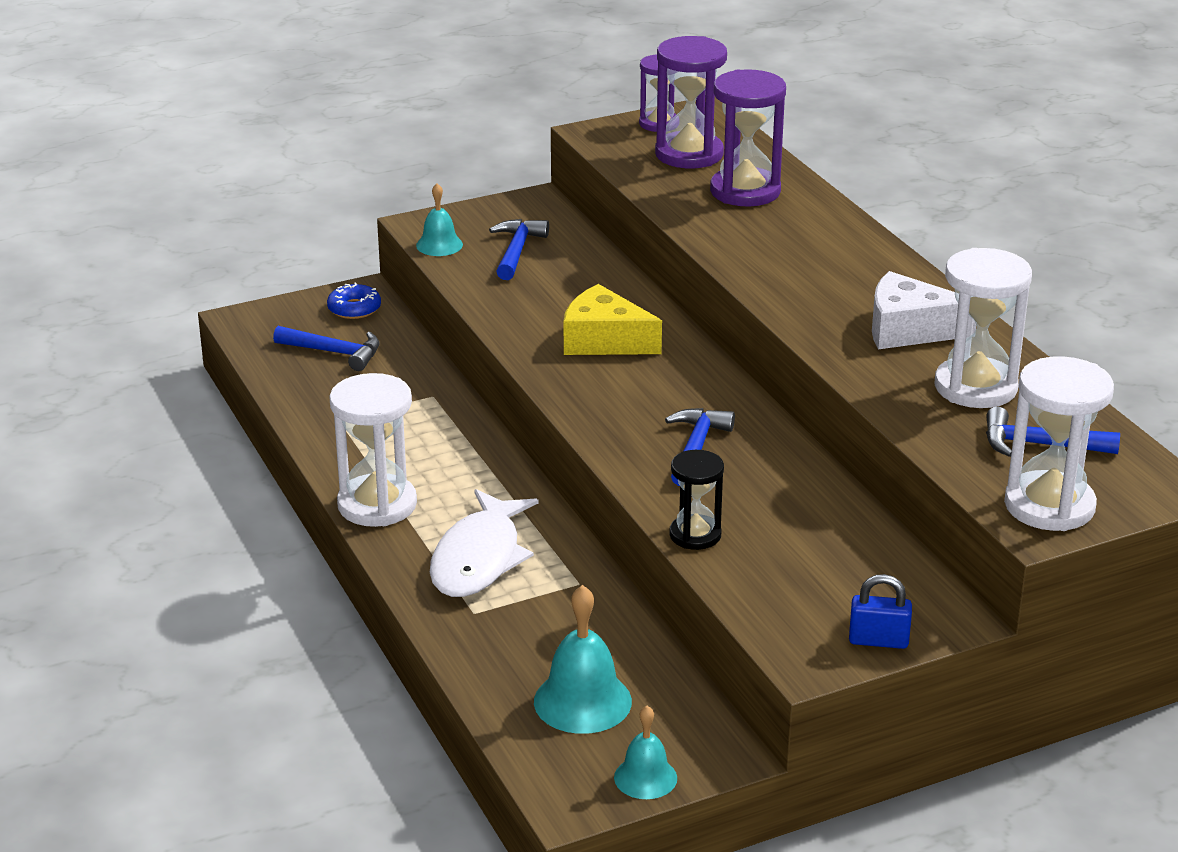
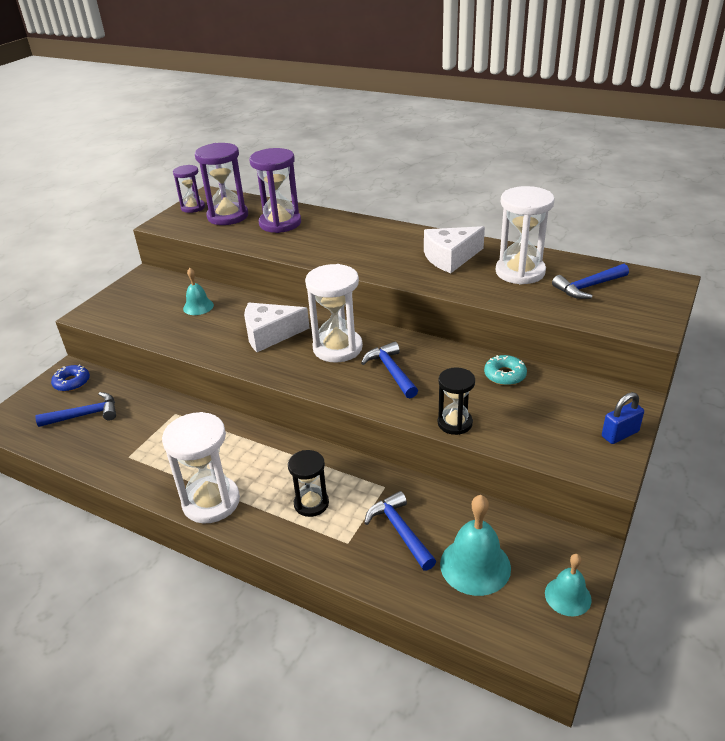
camera: 35 degrees left, 5 degrees up
(439, 245) = (112, 321): turquoise bell -> turquoise bell (198, 306)
(479, 558) = (311, 503): white fish -> black hourglass
(517, 251) = (163, 306): blue hammer -> blue hammer (400, 531)
(604, 340) = (270, 334): yellow cheese -> white cheese
(832, 516) = (505, 375): none -> turquoise donut
(1049, 506) = (639, 315): white hourglass -> white hourglass (337, 348)

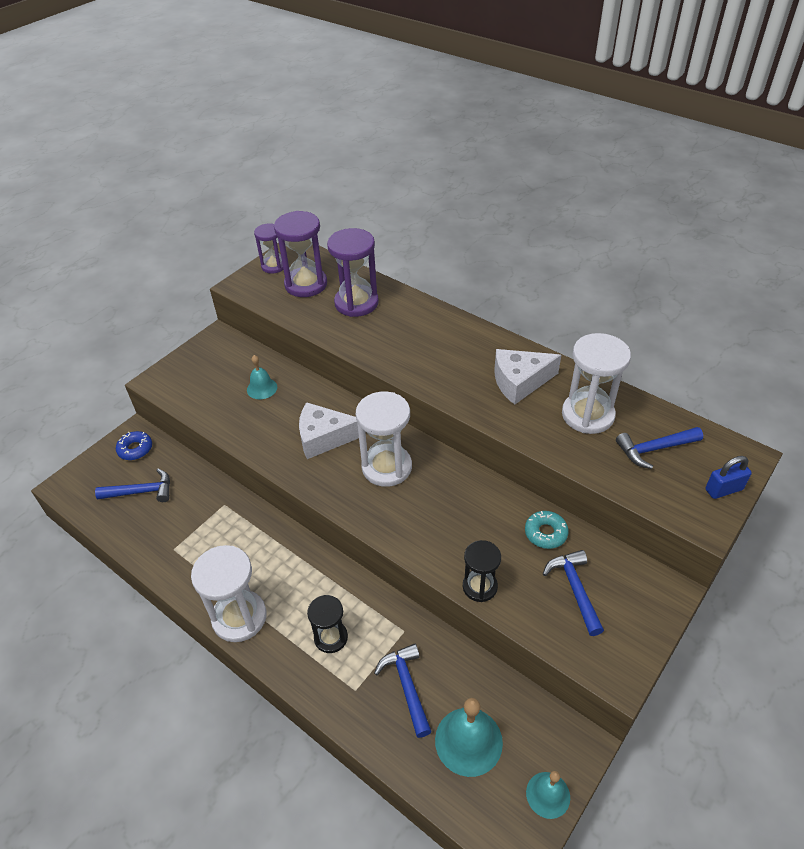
camera: 10 degrees right, 10 degrees up
(391, 371) = (432, 507): blue hammer -> blue hammer (574, 589)
(620, 434) = (642, 632): blue padlock -> blue padlock (723, 489)

